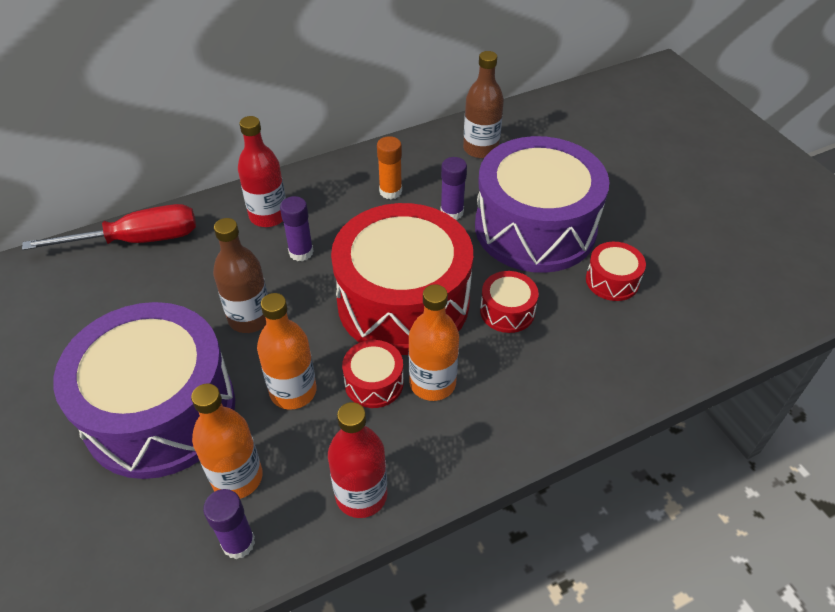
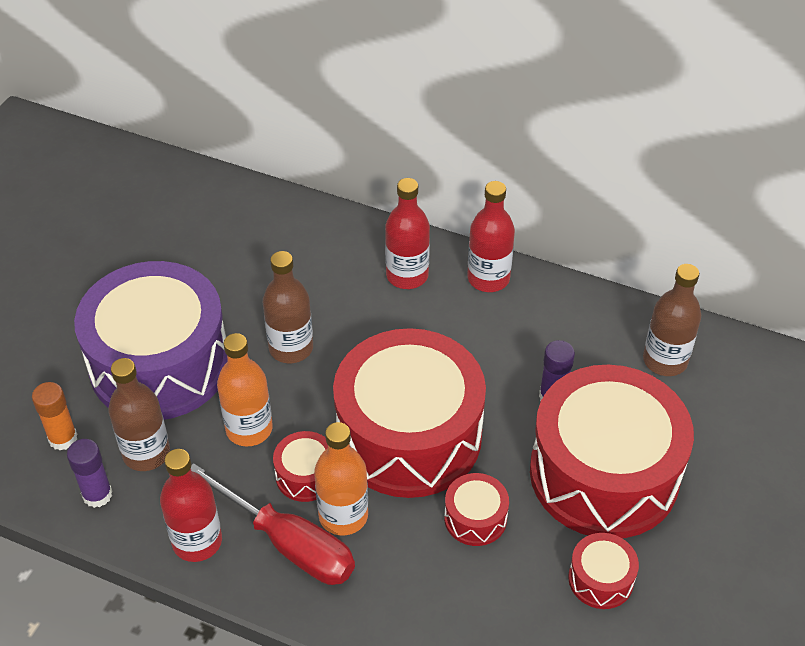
camera: 50 degrees right, 0 degrees up
(137, 240) = (295, 219): red screwdriver -> red screwdriver (288, 543)
(237, 477) = (146, 453): orange bottle -> brown bottle
(301, 252) = (390, 327): purple glue stick -> none
(323, 180) = (488, 278): none -> red bottle
(390, 191) = (528, 334): orange glue stick -> orange glue stick (63, 438)
(535, 228) = (604, 474): purple drum -> red drum

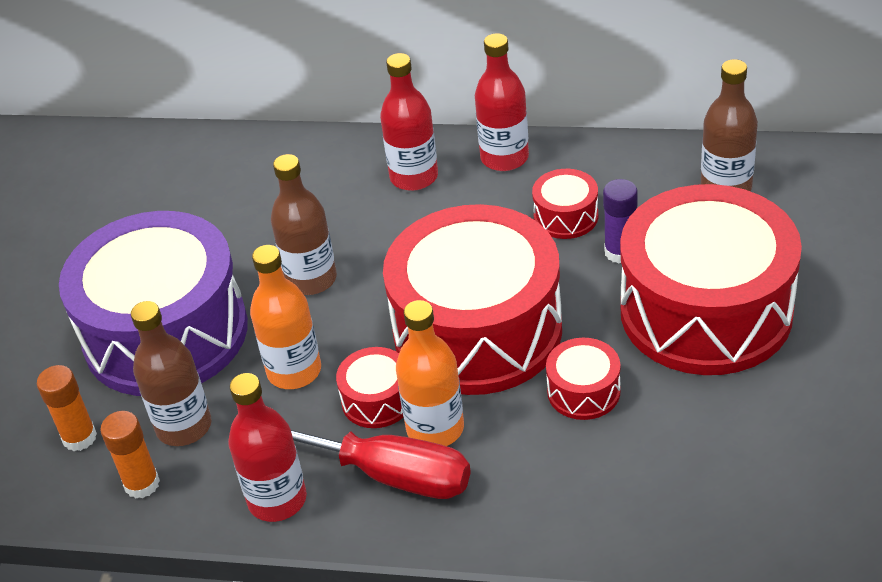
camera: 10 degrees left, 5 degrees down
(97, 495) = (142, 484): purple glue stick -> orange glue stick
(601, 579) = (744, 413): red drum -> red drum (566, 216)

